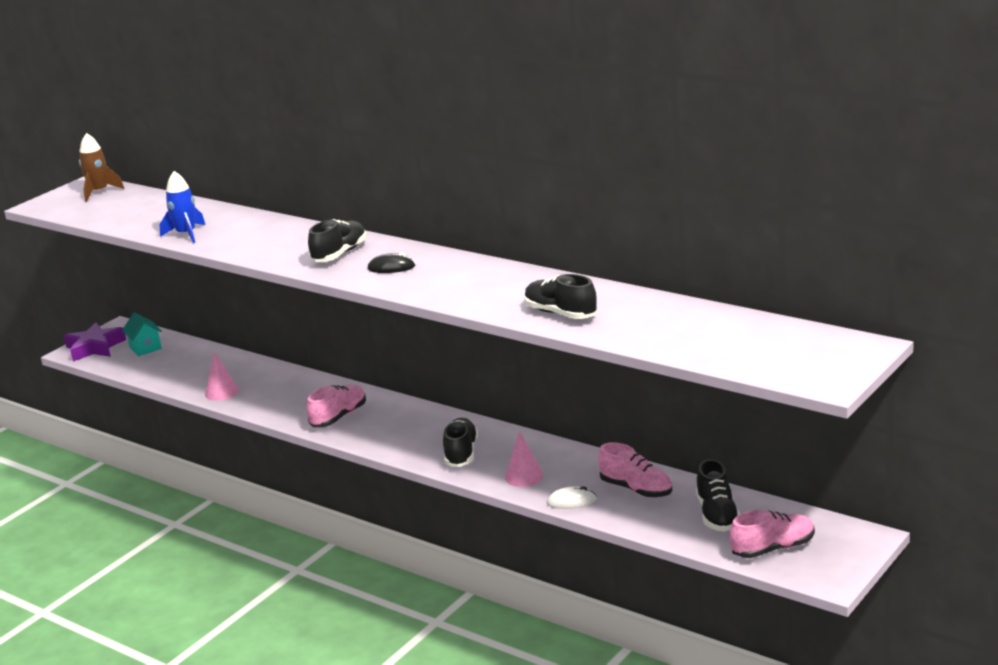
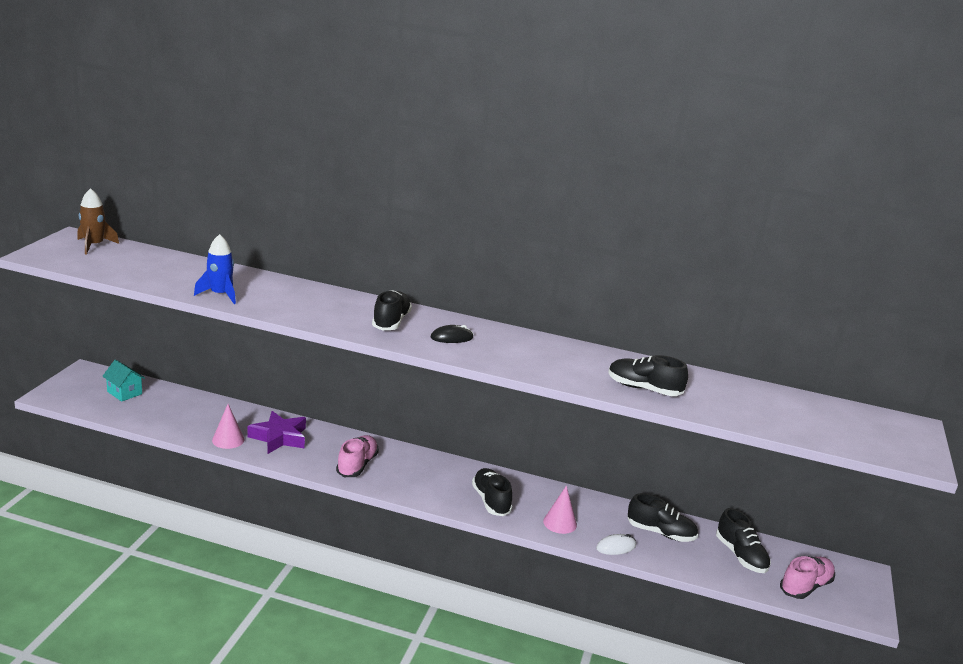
camera: 25 degrees left, 0 degrees up
(95, 347) = (70, 391): purple star -> purple star (279, 437)
(636, 489) = (660, 533): pink shoe -> black shoe

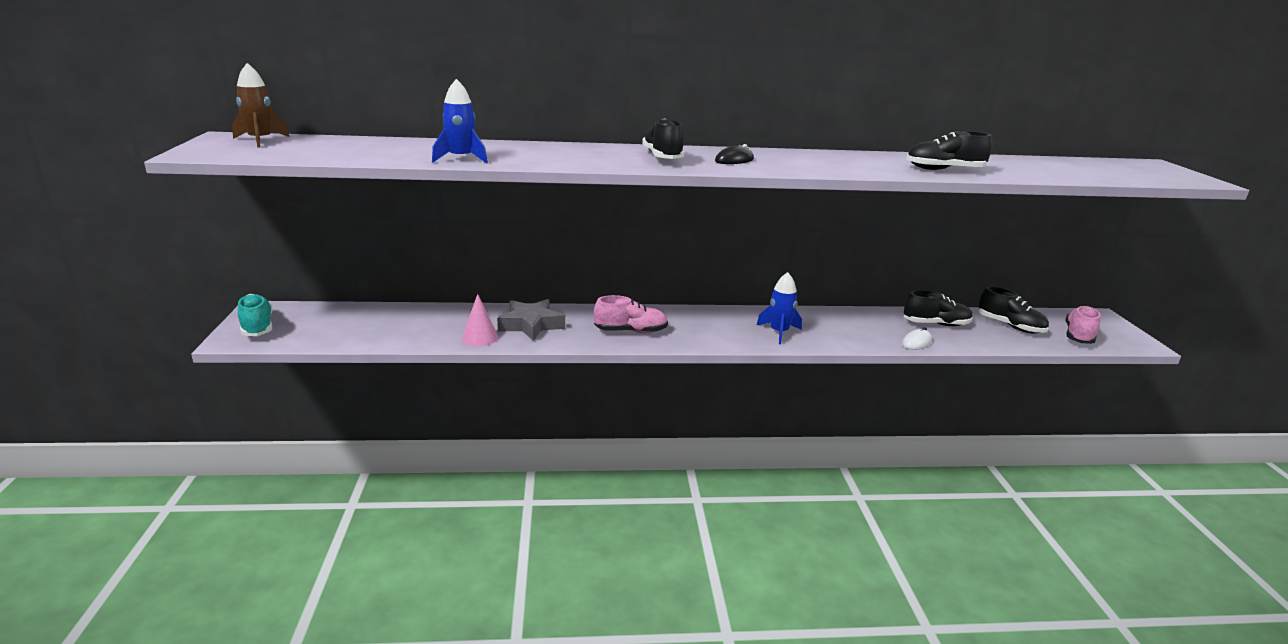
camera: 20 degrees left, 0 degrees up
(73, 387) = (257, 327): none -> turquoise shoe
(124, 393) = (324, 320): turquoise house -> none
(279, 437) = (531, 325): purple star -> grey star
(357, 465) = (630, 331): pink shoe -> pink shoe turned 90 degrees clockwise
(491, 501) = (779, 332): black shoe -> blue rocket
(560, 523) = (853, 335): pink cone -> none

